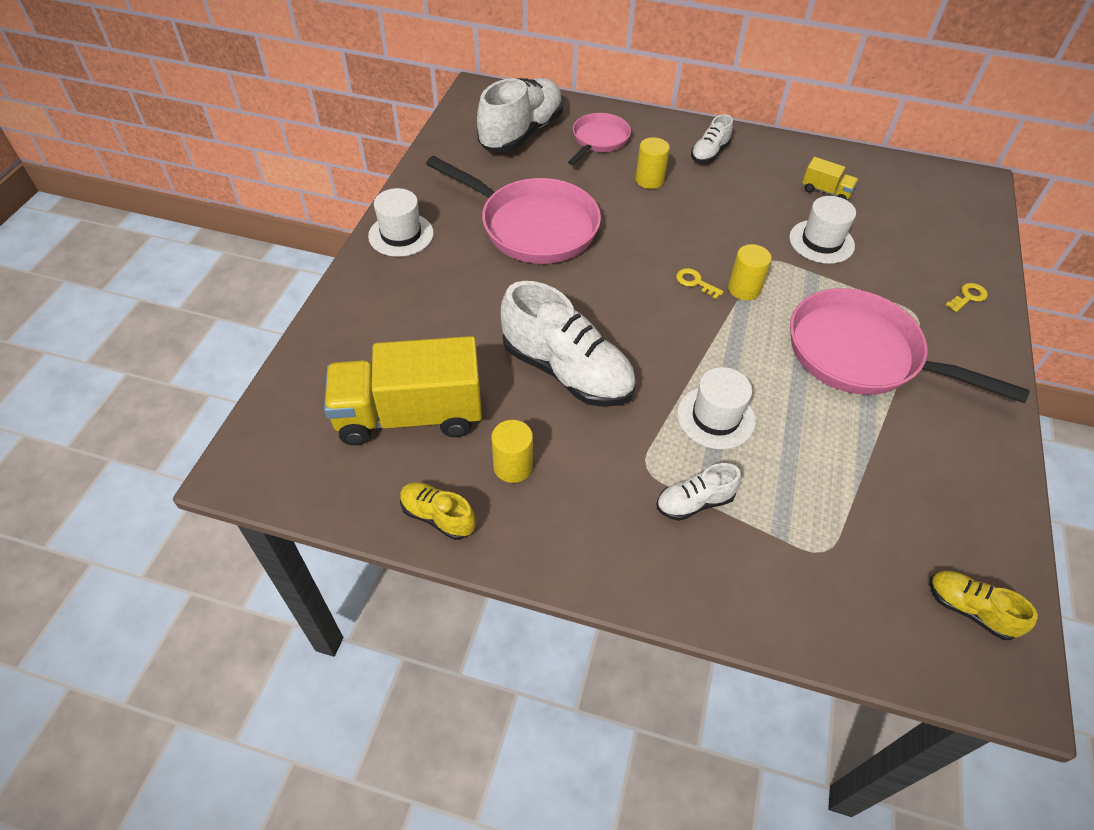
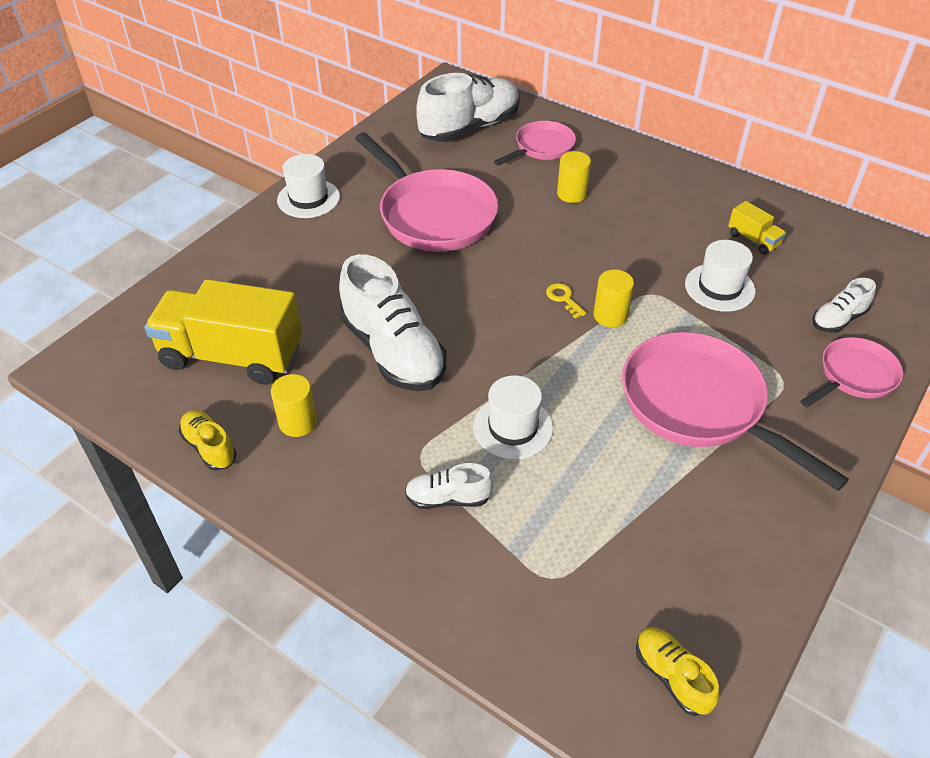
camera: 20 degrees right, 5 degrees down
(709, 153) = (648, 179): white shoe -> white shoe (838, 319)
(968, 297) = (854, 376): yellow key -> pink pan

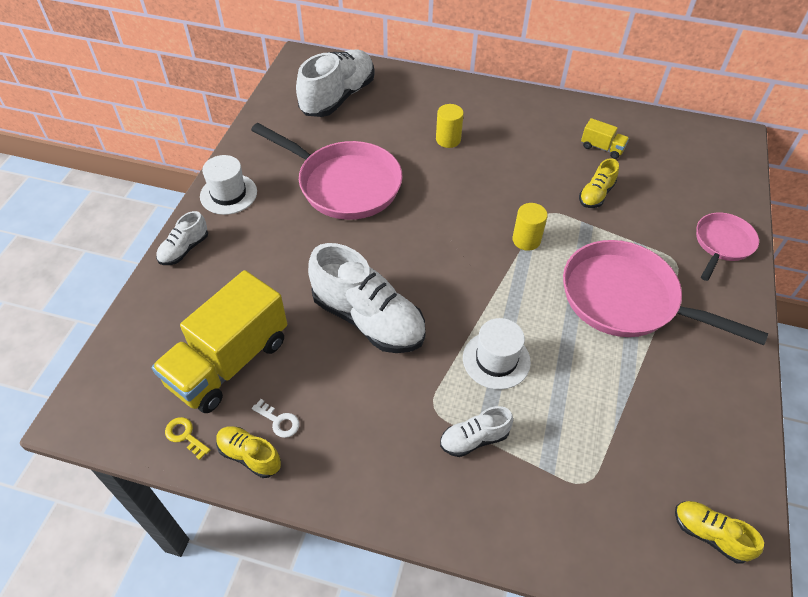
camera: 20 degrees left, 5 degrees up
(232, 356) = (229, 362): yellow truck -> yellow truck turned 45 degrees counterclockwise
(254, 424) = (279, 421): none -> white key
(298, 422) = (317, 408): yellow cylinder -> none
(542, 147) = (405, 103): pink pan -> none
(563, 298) = (484, 234): yellow key -> yellow key (185, 435)
(719, 287) = (596, 195): white hat -> yellow shoe
(838, 319) = (690, 200): white shoe -> white shoe (184, 249)

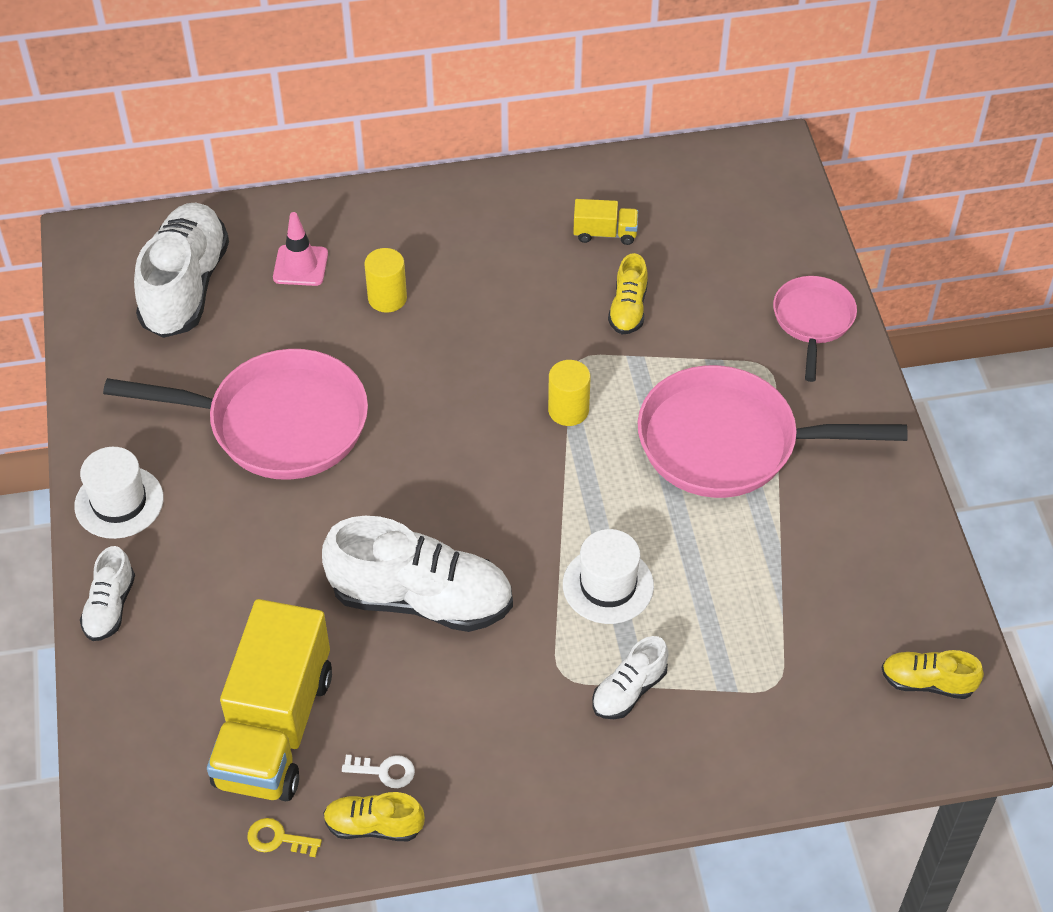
camera: 25 degrees left, 0 degrees up
(408, 107) = (300, 266): none -> pink traffic cone

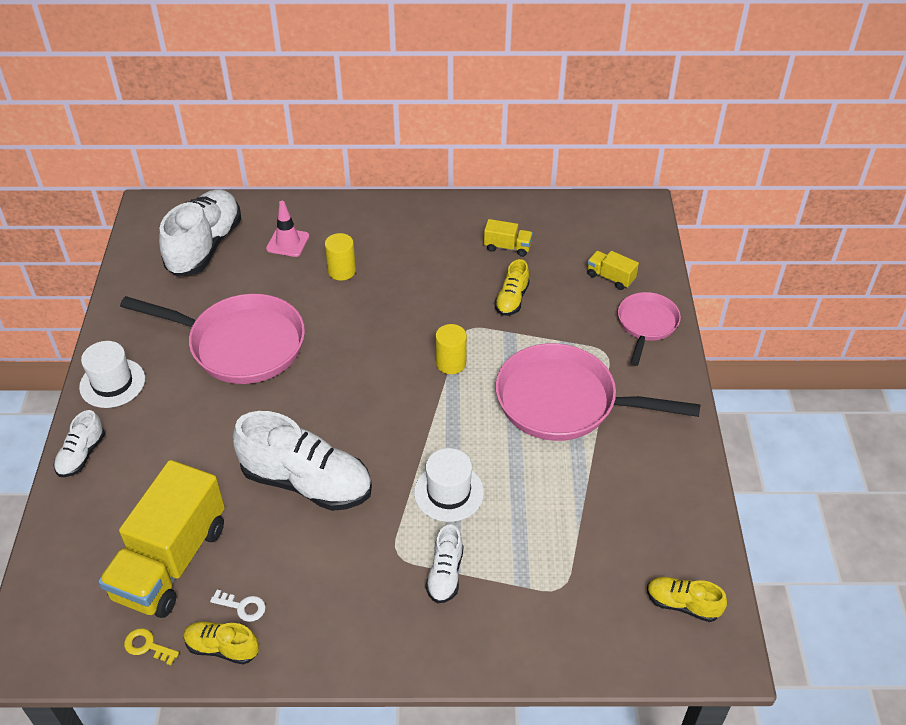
camera: 10 degrees right, 5 degrees down
(629, 690) = (445, 574): white shoe -> white shoe turned 45 degrees counterclockwise
(752, 260) = (610, 277): none -> yellow truck

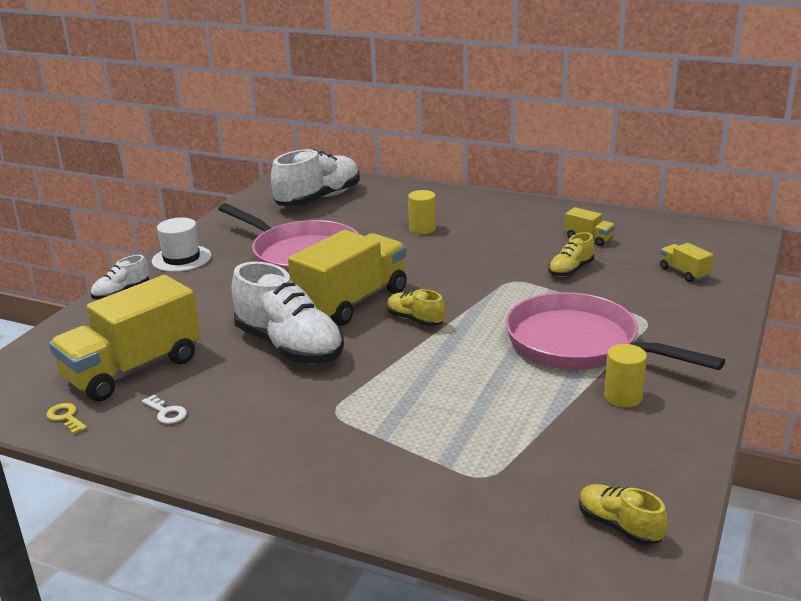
camera: 25 degrees right, 20 degrees down
(222, 648) = (125, 435): yellow shoe -> yellow shoe (415, 320)
(288, 242) = (388, 207): pink traffic cone -> none
(331, 401) = (352, 302): none -> yellow truck
(445, 574) = (370, 437): white shoe -> none
(449, 492) = (416, 381): white hat -> none
(451, 363) = (481, 299): yellow cylinder -> yellow cylinder (623, 397)
(646, 324) = (704, 309): pink pan -> none

